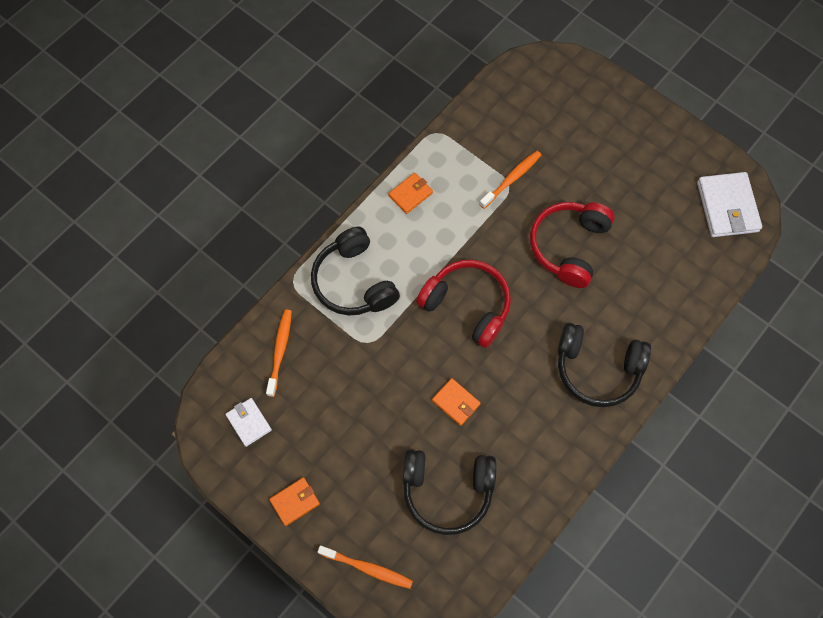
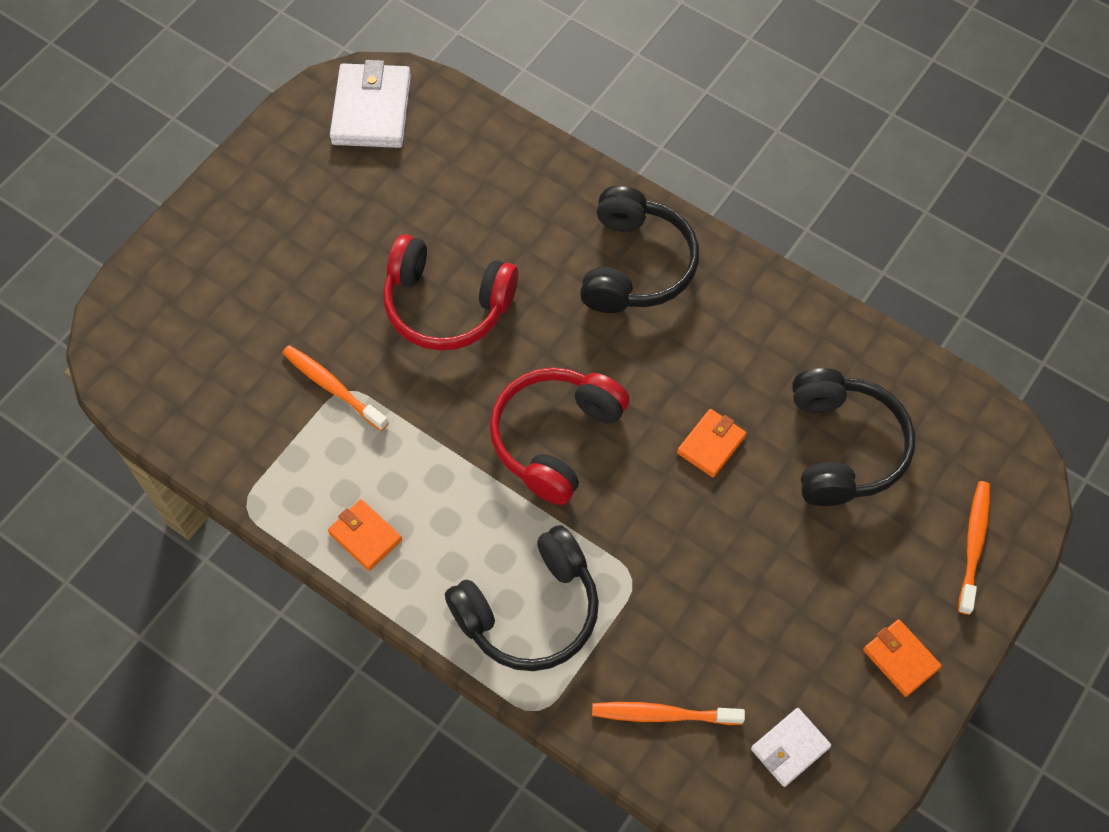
camera: 95 degrees left, 5 degrees down
(727, 207) = (371, 110): white wallet -> white wallet turned 75 degrees counterclockwise

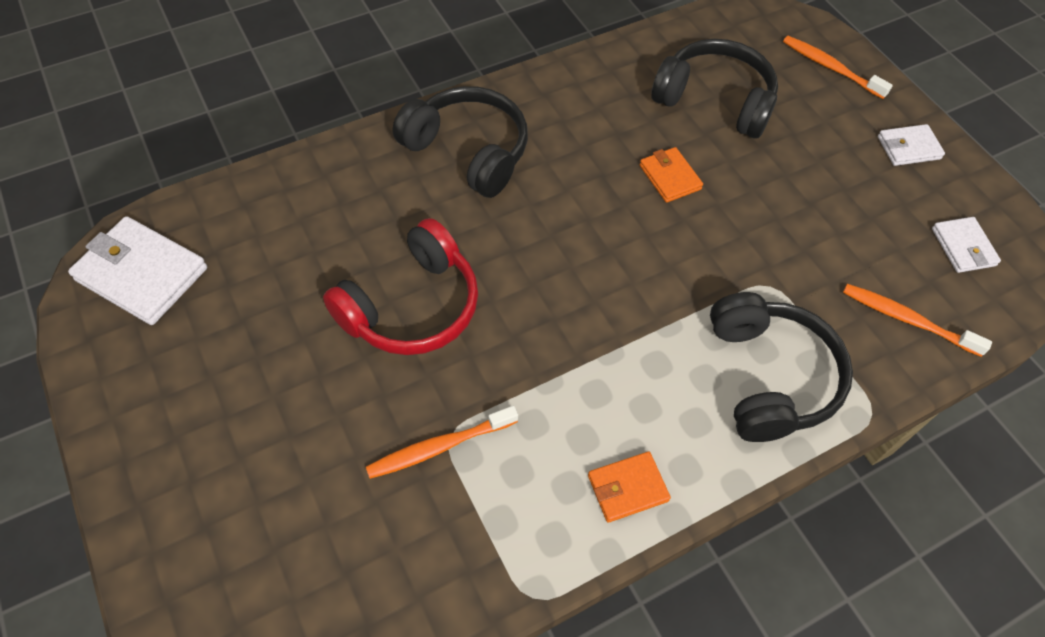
camera: 65 degrees left, 5 degrees down
(555, 438) = (605, 281): red headphones -> none
(662, 714) = (907, 319): orange toothbrush -> orange toothbrush turned 90 degrees clockwise
(900, 659) = (908, 148): orange wallet -> white wallet

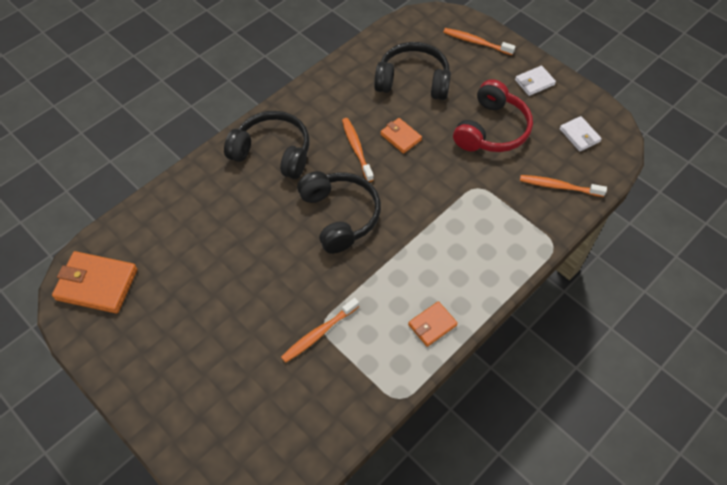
camera: 15 degrees left, 0 degrees up
(142, 274) = (97, 284): white wallet -> orange wallet
(412, 306) = (273, 257): red headphones -> red headphones (491, 129)
(596, 177) = (356, 149): none -> orange toothbrush
(769, 377) = (492, 240): black headphones -> black headphones (340, 216)

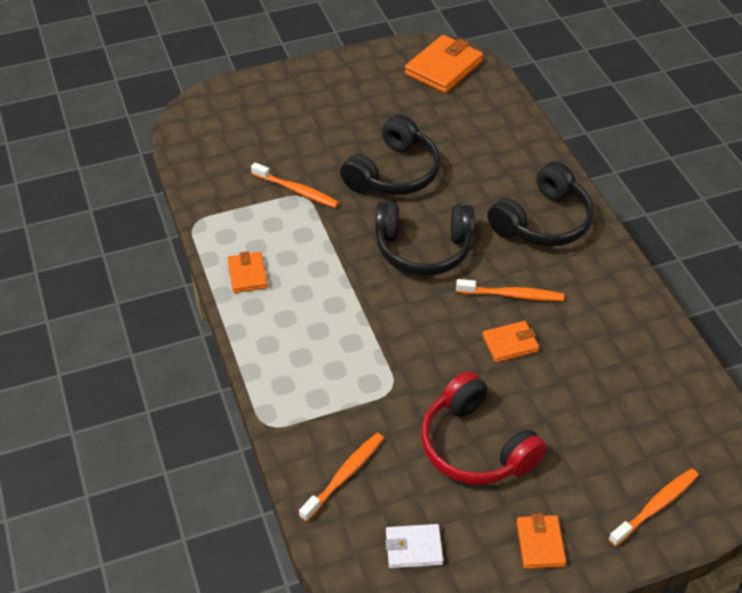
camera: 115 degrees right, 10 degrees down
(318, 333) = (297, 191): orange toothbrush -> orange toothbrush turned 135 degrees clockwise
(413, 81) = (603, 395): black headphones -> black headphones (394, 173)
(534, 82) = (540, 543): white wallet -> orange wallet

